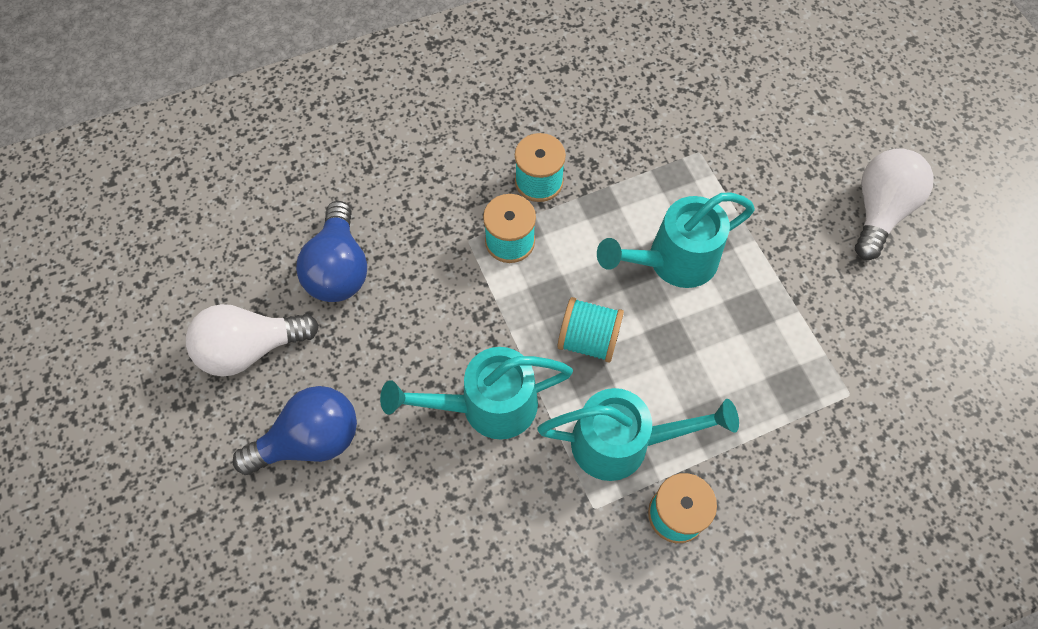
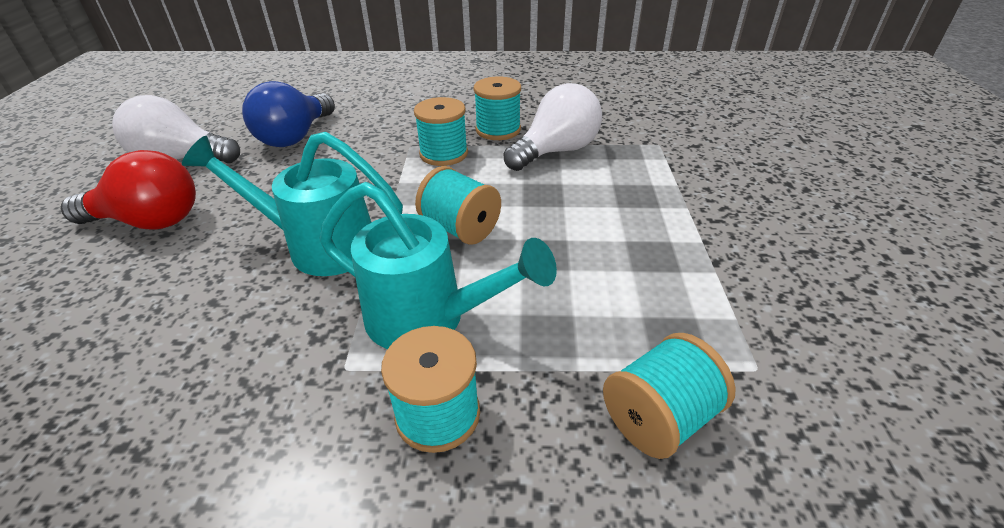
camera: 25 degrees right, 25 degrees down
(310, 440) = (150, 221): blue light bulb -> red light bulb
(673, 261) = (588, 200): turquoise watering can -> none
(805, 458) = (659, 418): none -> turquoise spool
(879, 211) = (851, 221): white light bulb -> white light bulb (556, 151)

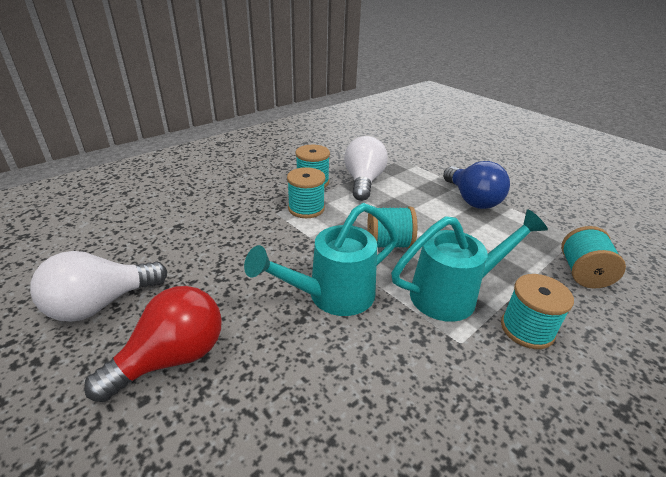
camera: 45 degrees left, 5 degrees down
(295, 137) = (178, 242): blue light bulb -> blue light bulb (471, 200)

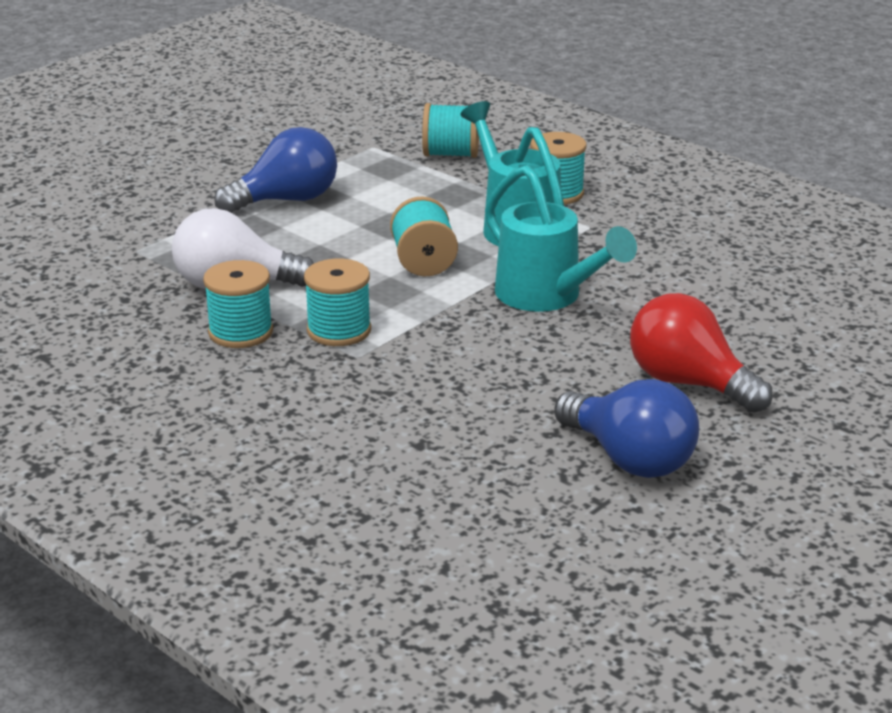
camera: 95 degrees left, 5 degrees down
(101, 304) = (629, 459): white light bulb -> blue light bulb

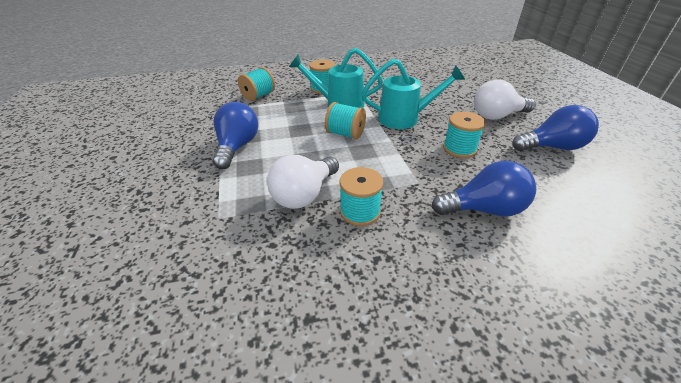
camera: 55 degrees left, 10 degrees up
(339, 330) = (387, 178): turquoise spool -> turquoise spool (459, 149)
(346, 421) = (483, 209): none -> blue light bulb
(688, 383) = (497, 116): red light bulb -> white light bulb

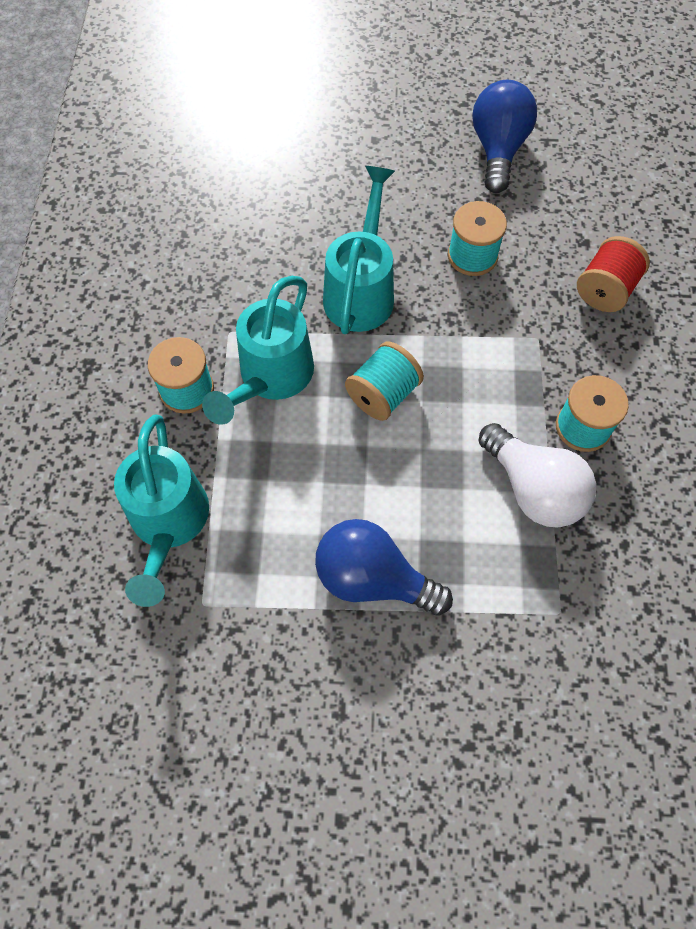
camera: 75 degrees left, 25 degrees up
(259, 96) = (168, 523): turquoise spool -> turquoise watering can
(483, 209) = (605, 290): blue light bulb -> red spool
(497, 116) = (396, 165): white light bulb -> none

